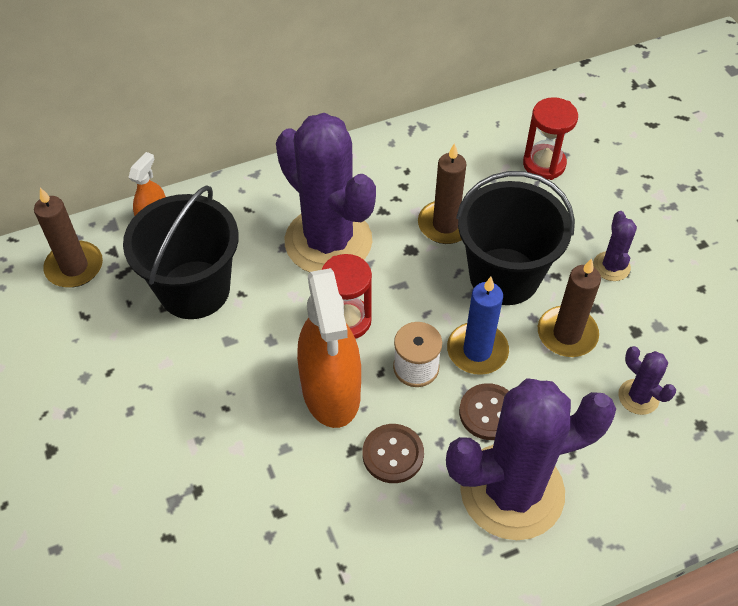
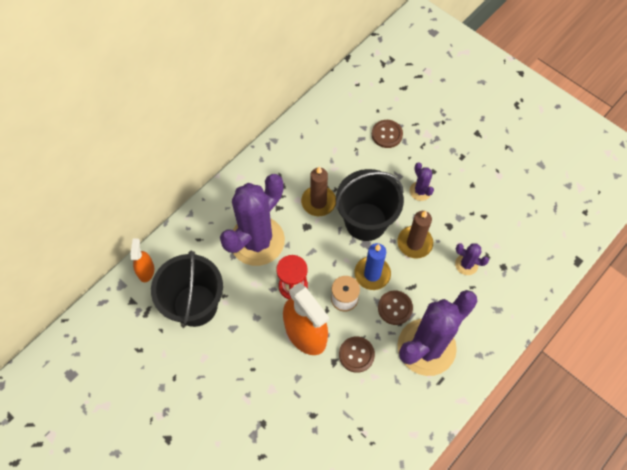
camera: 25 degrees left, 10 degrees up
(74, 267) = (114, 321): brown candle -> none
(328, 241) = (257, 241): purple cactus -> purple cactus turned 75 degrees counterclockwise
(544, 164) = (355, 139): red hourglass -> none
(595, 174) = (387, 134): none -> brown button

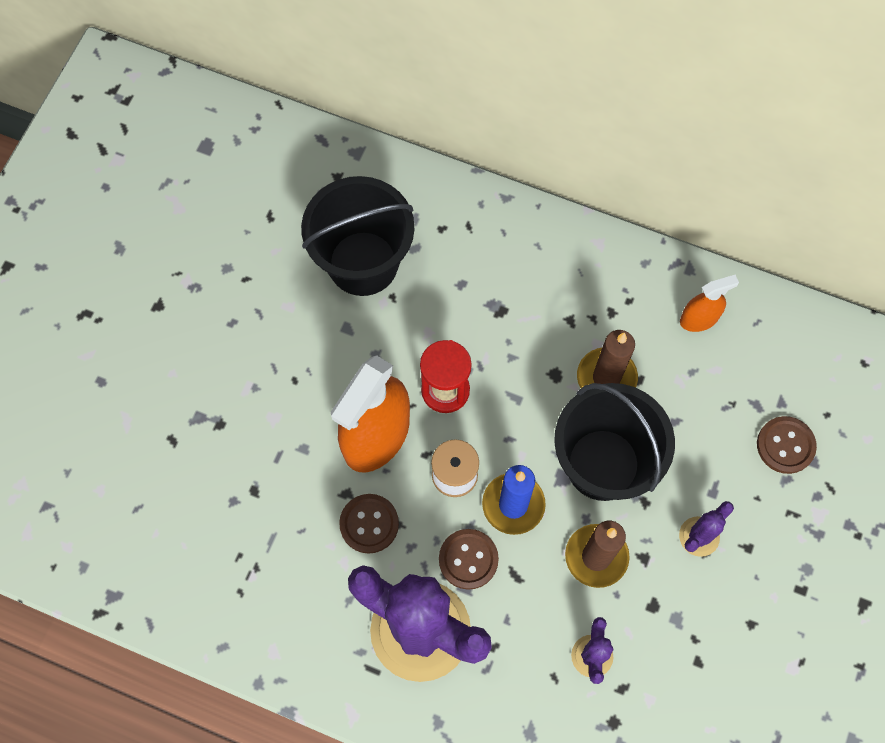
camera: 70 degrees right, 5 degrees up
(146, 271) = (390, 176): orange spray bottle -> orange spray bottle (699, 319)
(257, 241) = (500, 310): purple cactus -> none

